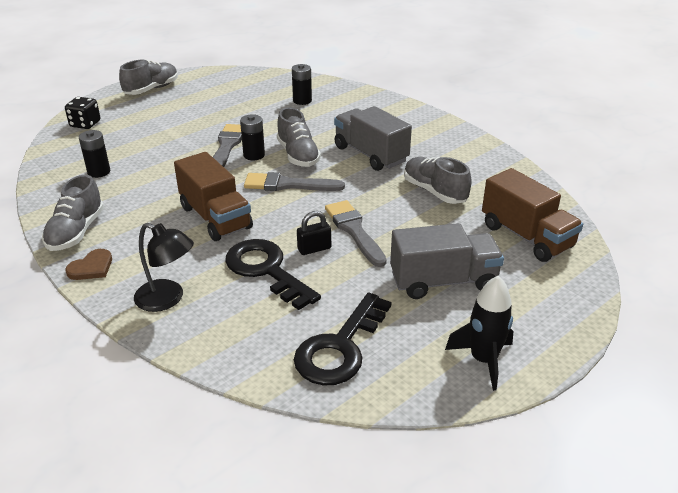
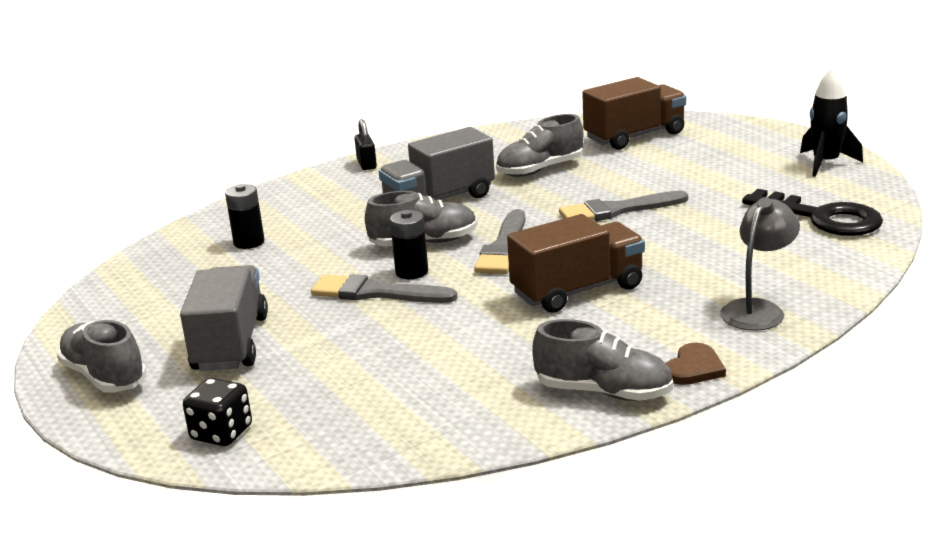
camera: 80 degrees left, 10 degrees down
(91, 267) = (694, 368): brown heart -> brown heart turned 75 degrees clockwise
(99, 172) = (420, 395): black battery -> none
(167, 299) = (758, 309): black lamp -> grey lamp
(266, 270) = (696, 255): black key -> none
(314, 249) = (653, 231): black padlock -> black padlock (367, 164)
(443, 281) = (712, 173): grey truck -> grey truck (230, 343)

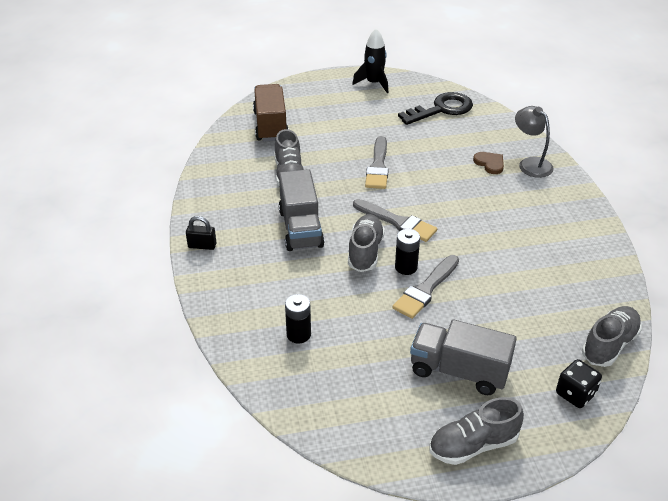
camera: 70 degrees left, 15 degrees up
(577, 290) = (474, 212): brown truck -> none
(603, 392) = (591, 237): grey shoe -> grey shoe (609, 345)
(694, 368) = (580, 202): brown heart -> brown heart (489, 163)

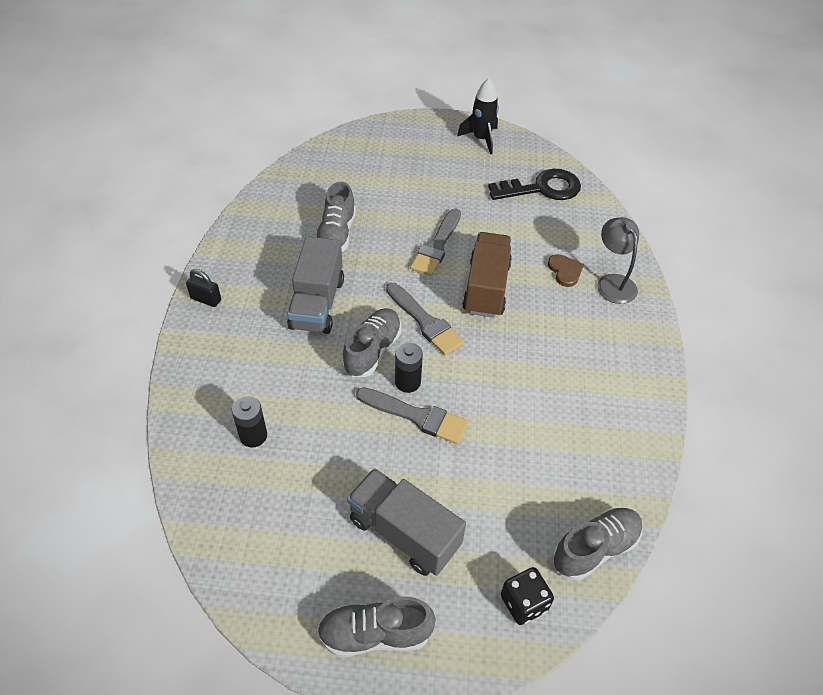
camera: 15 degrees right, 10 degrees up
(270, 126) = (345, 168): brown truck -> brown truck (486, 288)
(426, 289) = (416, 416): grey brush -> grey brush turned 120 degrees counterclockwise

